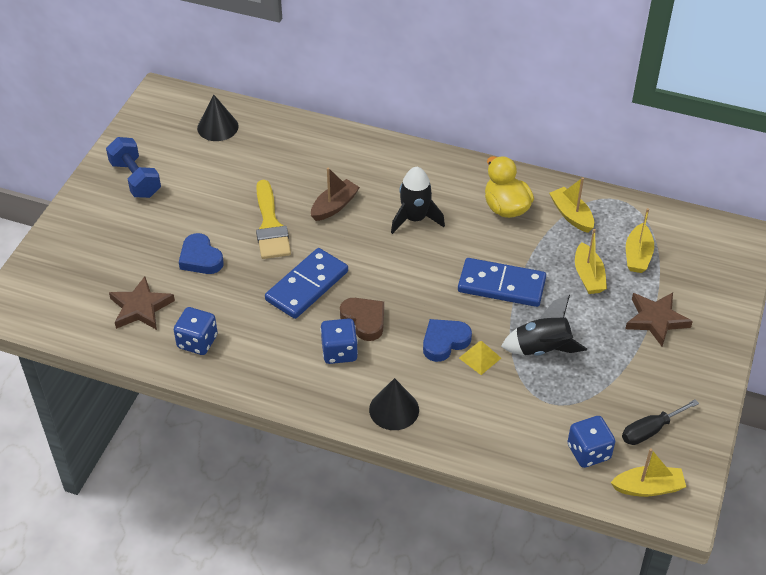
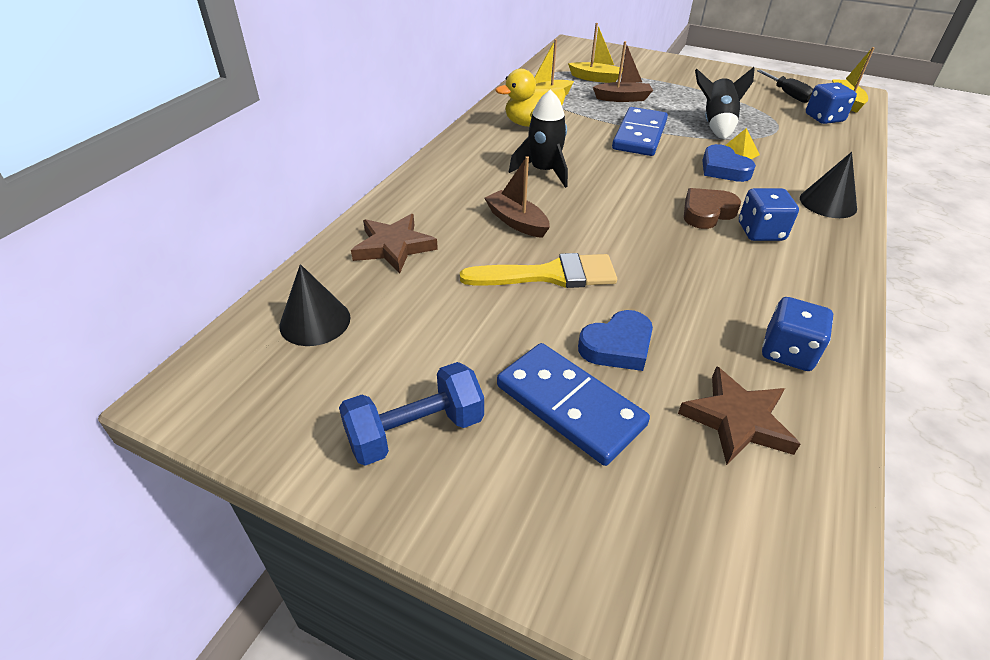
camera: 85 degrees left, 5 degrees down
(307, 286) = (659, 250): blue domino -> blue domino (569, 405)
(588, 276) = (622, 98): yellow boat -> brown boat
(656, 320) = (669, 80): brown star -> brown star (393, 247)

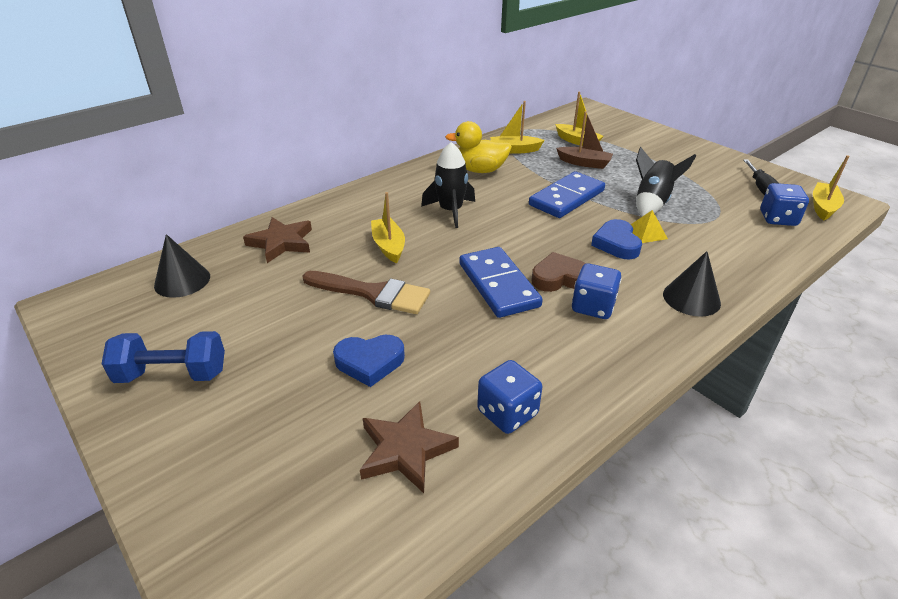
camera: 25 degrees right, 5 degrees down
(516, 222) = (389, 246): brown boat -> yellow boat
(549, 275) = (373, 293): yellow brush -> brown brush
(569, 405) = (289, 393): blue domino -> blue domino (498, 285)

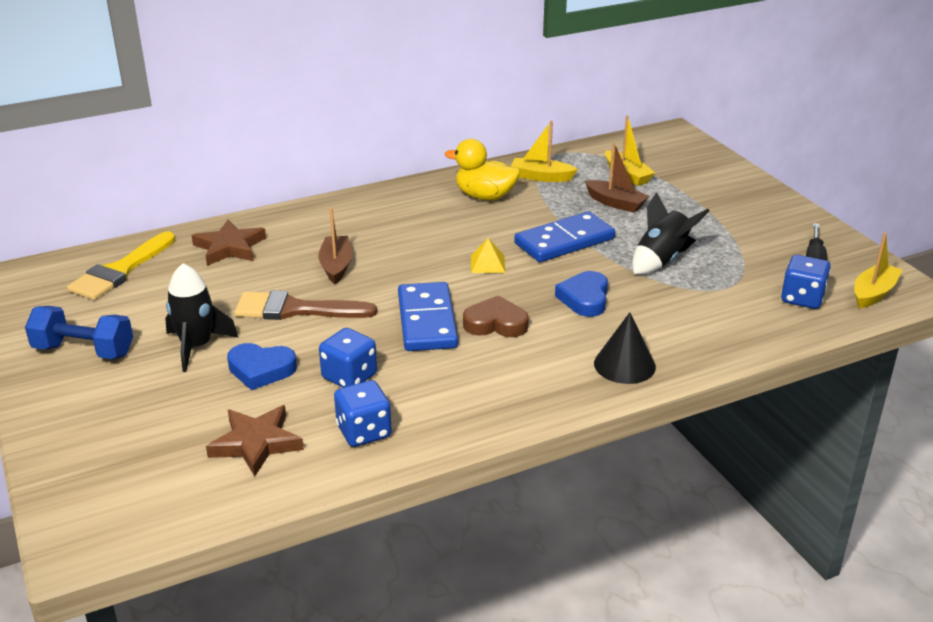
camera: 15 degrees right, 5 degrees down
(182, 281) = (120, 271): black cone -> yellow brush
(373, 293) = (296, 309): brown brush -> brown brush turned 150 degrees clockwise
(389, 246) = (336, 266): yellow boat -> brown boat
(450, 211) = (423, 238): black rocket -> black rocket (196, 346)
(593, 307) = (511, 356): blue dice -> blue dice (349, 377)
(646, 233) = (628, 292): yellow pyramid -> yellow pyramid (488, 264)

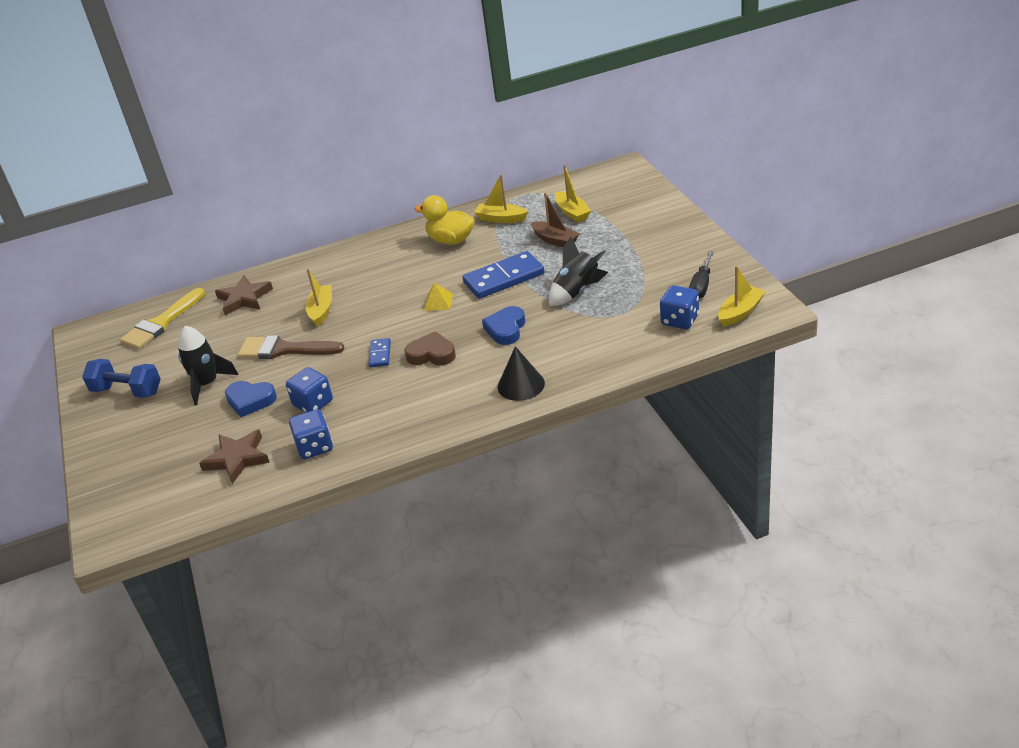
camera: 10 degrees right, 5 degrees up
(336, 266) = (321, 310): brown boat -> yellow boat
(426, 321) = (380, 354): blue domino -> blue domino, size x0.50

